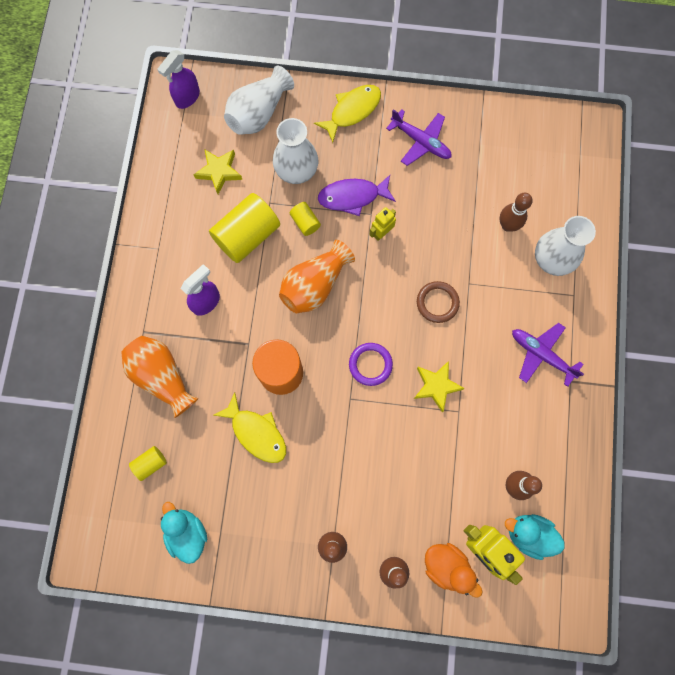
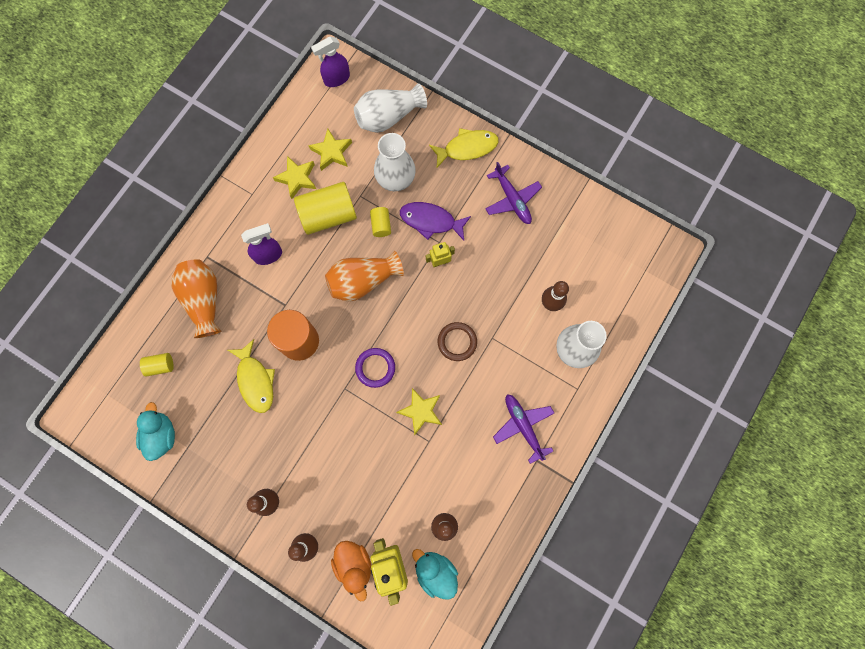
camera: 25 degrees right, 0 degrees up
(197, 213) = (297, 178): none -> yellow star

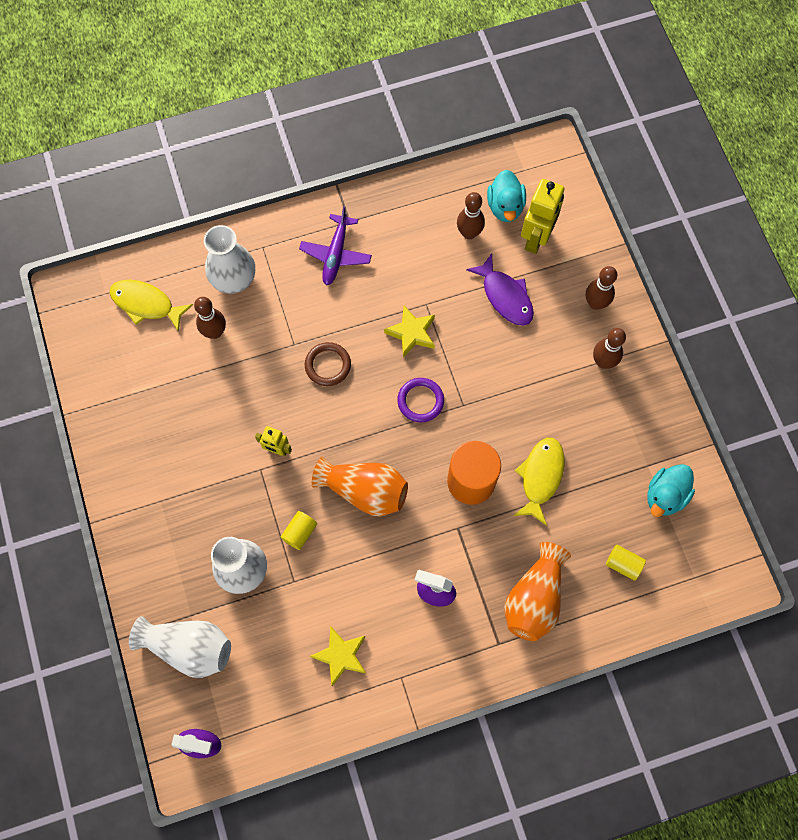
camera: 140 degrees left, 5 degrees down
(328, 215) = (342, 586): yellow cylinder -> none
(332, 152) = (281, 656): yellow star -> none
(354, 564) = (568, 260): orange duck -> none
(431, 221) = (249, 497): purple fish -> purple fish (505, 296)
(467, 148) = (144, 543): yellow fish -> yellow fish (146, 304)
(512, 199) = (153, 454): purple plane -> none

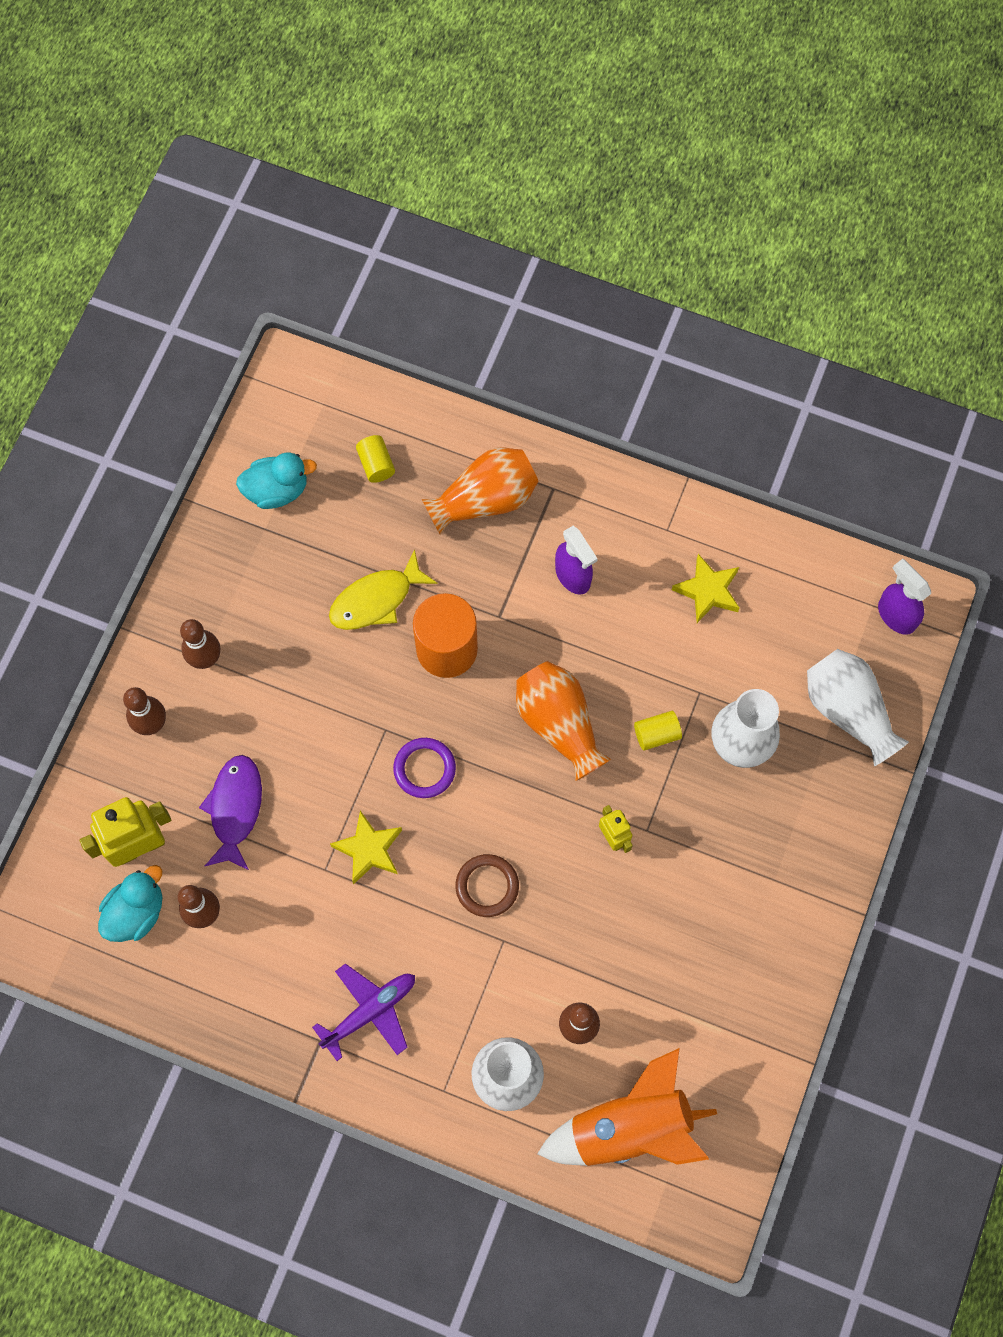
camera: 140 degrees left, 0 degrees up
(146, 304) = (629, 1127): yellow fish -> orange rocket

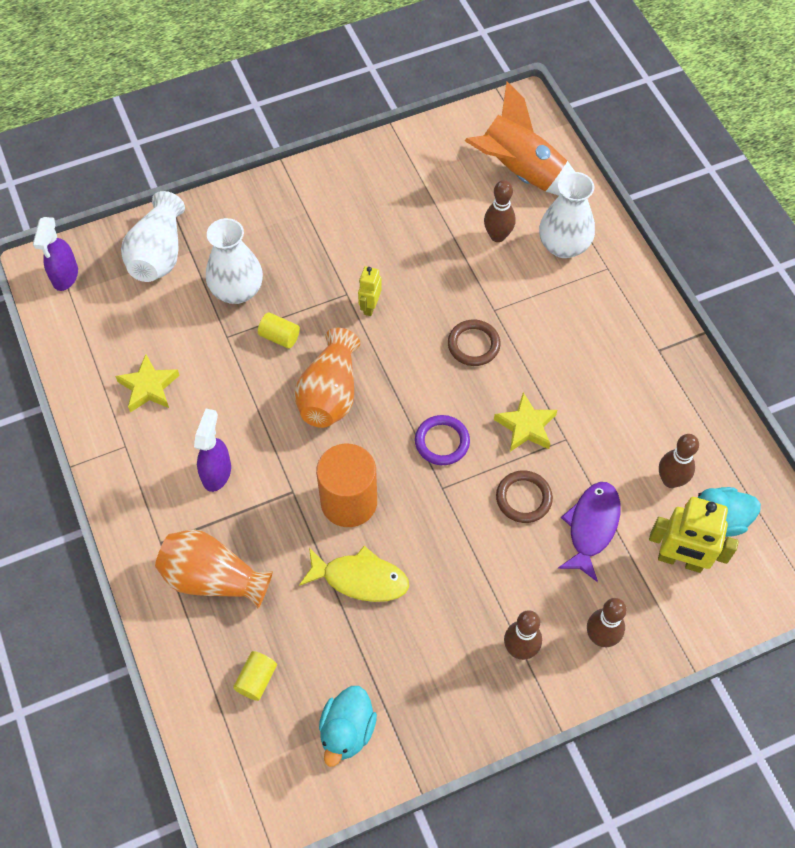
camera: 135 degrees left, 10 degrees down
(235, 808) = (591, 527): purple fish -> purple fish turned 150 degrees clockwise
(277, 490) = (347, 731): turquoise duck -> turquoise duck turned 105 degrees counterclockwise
(312, 782) = (523, 498): none -> brown ring
(370, 1012) = (613, 340): purple plane -> none

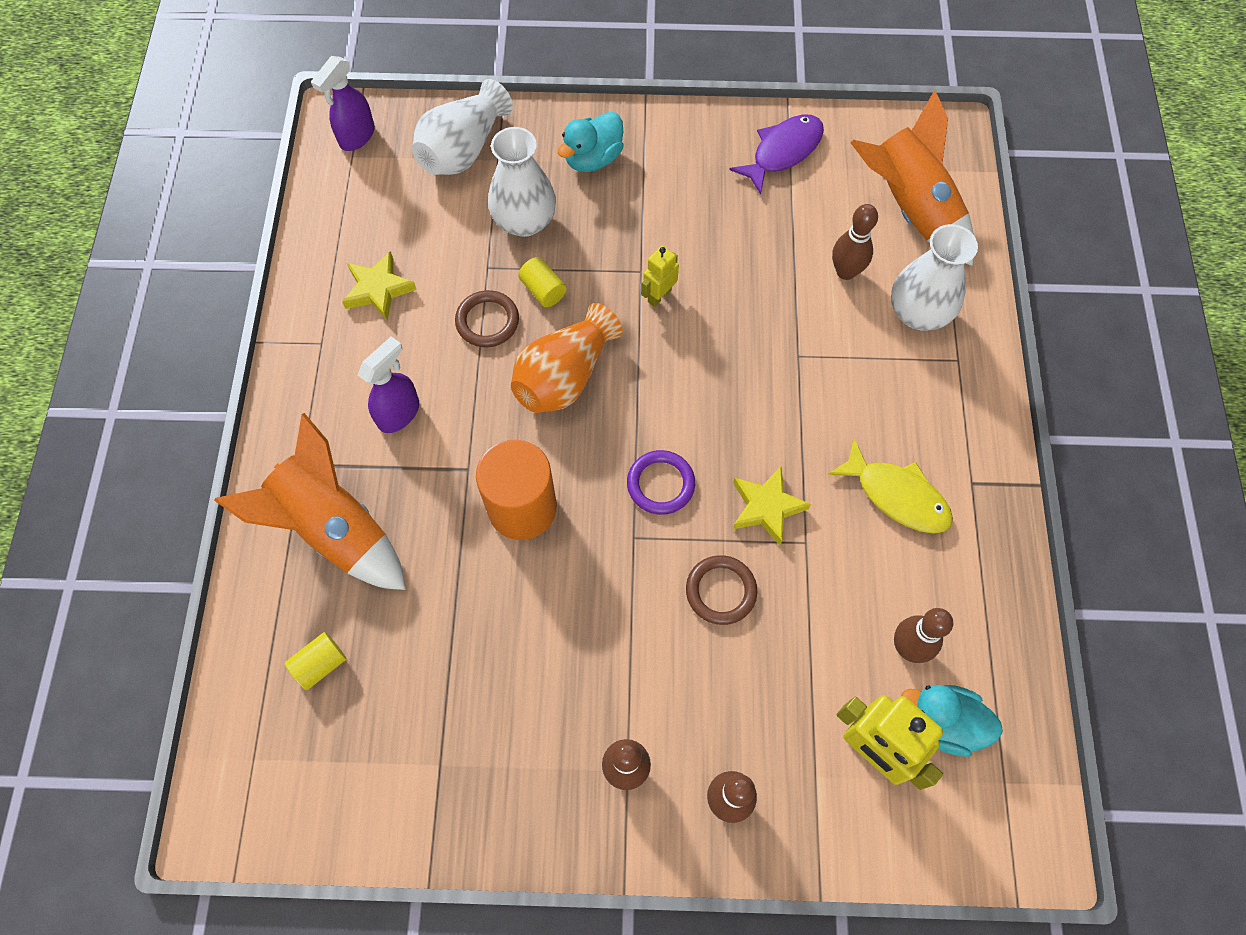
camera: 25 degrees right, 5 degrees up
(213, 578) = (334, 529): orange vase -> orange rocket
(347, 731) = (385, 770): turquoise duck -> turquoise duck (593, 159)
(360, 579) = (489, 602): yellow fish -> yellow fish (897, 495)
(473, 345) = (754, 387): brown ring -> brown ring (487, 321)
(591, 527) = (783, 661): purple fish -> purple fish (783, 152)

